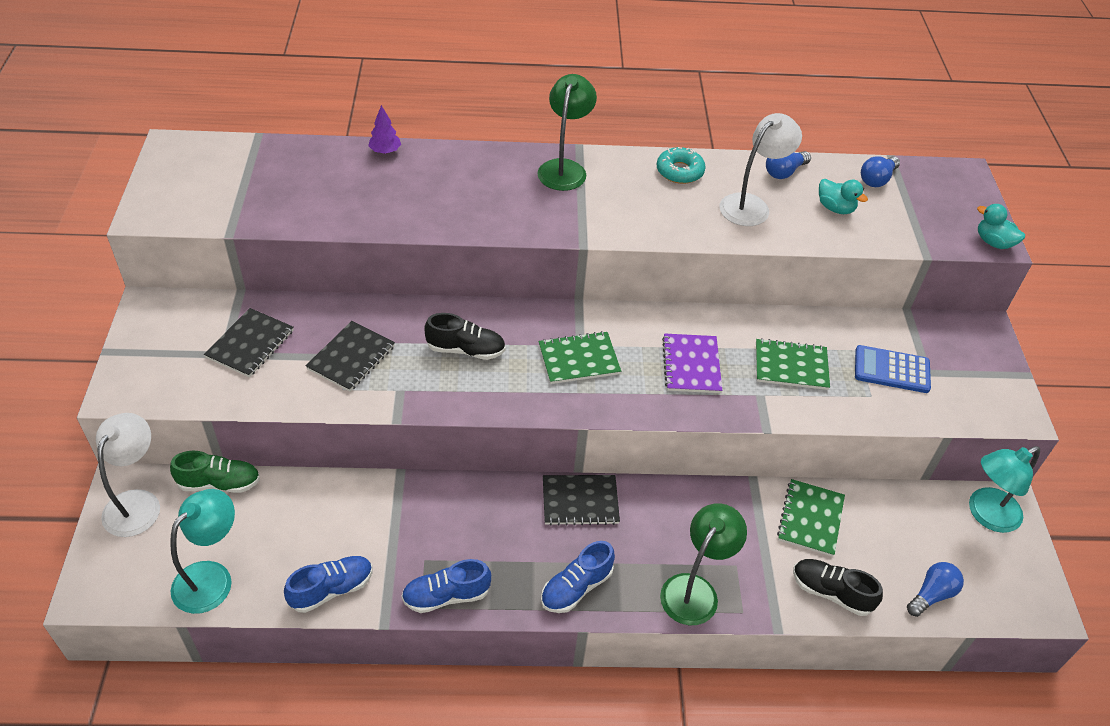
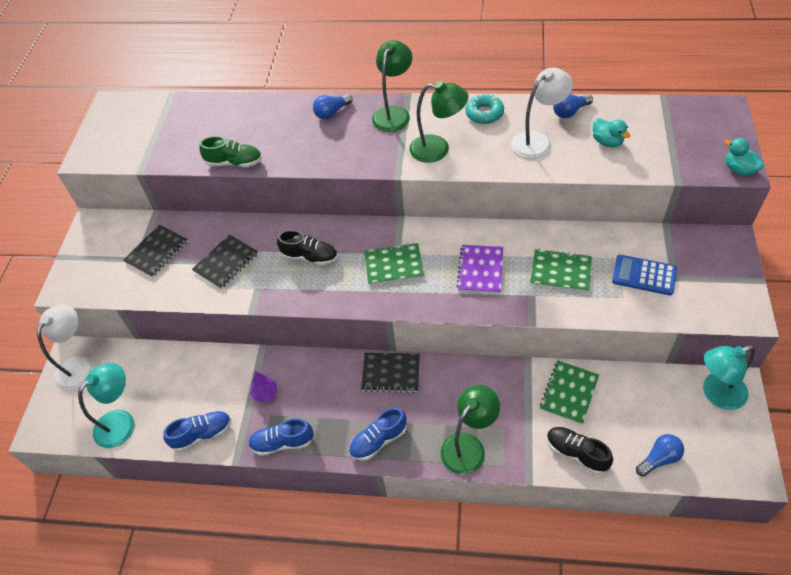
camera: 15 degrees right, 5 degrees up
(219, 483) = (135, 352): green shoe -> green shoe (234, 162)
(385, 151) = (261, 103): purple tree -> purple tree (265, 394)
(629, 213) = (438, 149): none -> green lamp
(877, 179) = (647, 116): blue light bulb -> blue light bulb (332, 113)

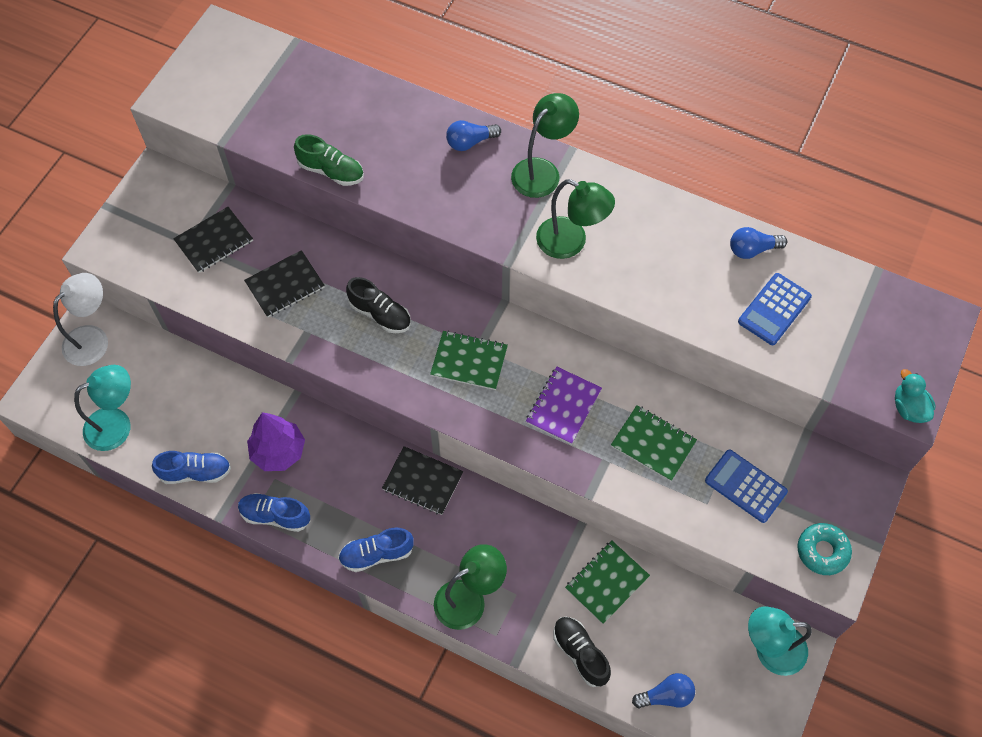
camera: 15 degrees right, 10 degrees up
(265, 394) = (278, 451): purple tree -> purple tree, size x1.79
(484, 113) = (649, 212): turquoise donut -> turquoise donut (822, 551)
(537, 141) = (693, 275): white lamp -> none
(607, 142) = (774, 309): turquoise duck -> blue calculator

